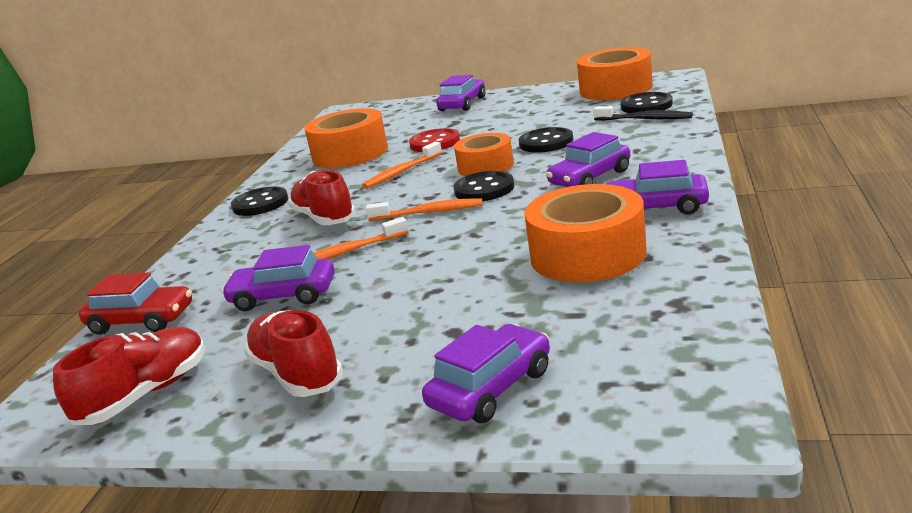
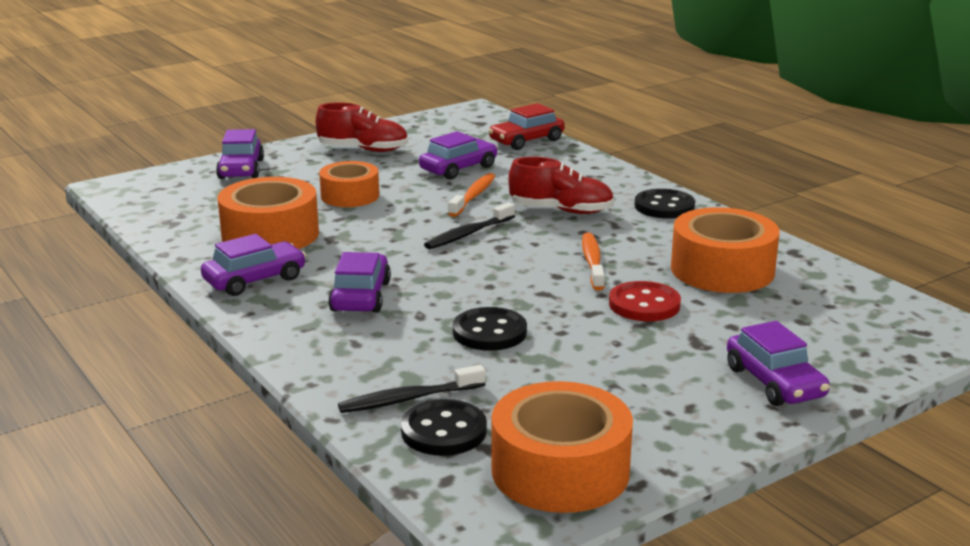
camera: 130 degrees right, 0 degrees up
(145, 394) = (432, 127): red shoe -> none
(429, 212) = (468, 234): orange toothbrush -> black toothbrush
(484, 189) = (456, 263): black button -> none
(485, 166) = (506, 287): orange tape -> orange tape (350, 196)

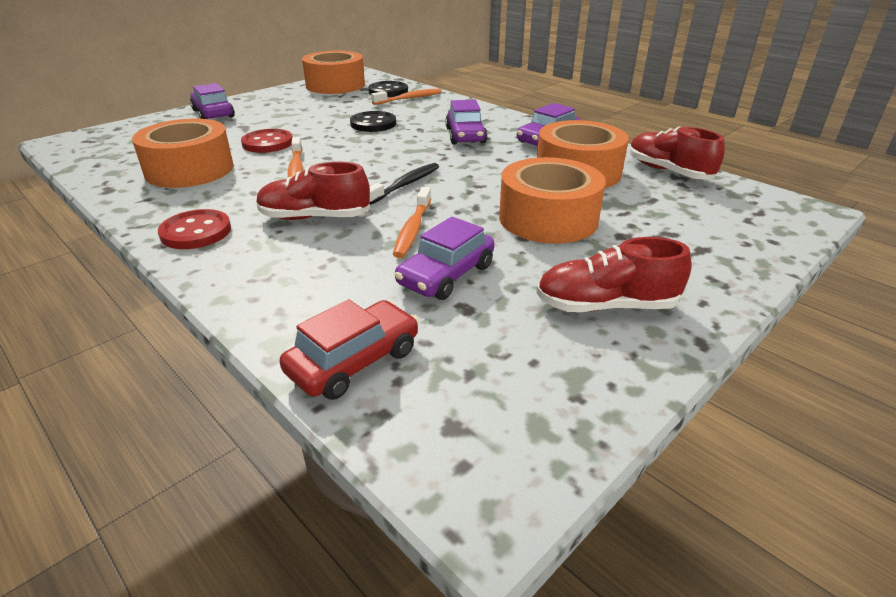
camera: 170 degrees right, 10 degrees up
(172, 228) = (668, 171): none -> red shoe
(241, 169) = (717, 248): purple car -> none
(350, 196) = (548, 218): orange tape -> orange tape, size x1.53
(408, 399) = (409, 98): black toothbrush -> orange toothbrush
(664, 206) = (196, 232): black button -> red button

